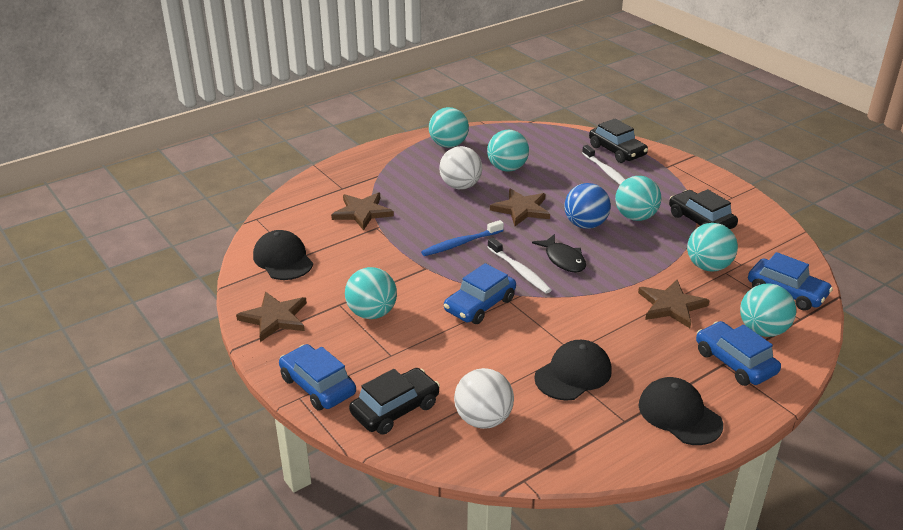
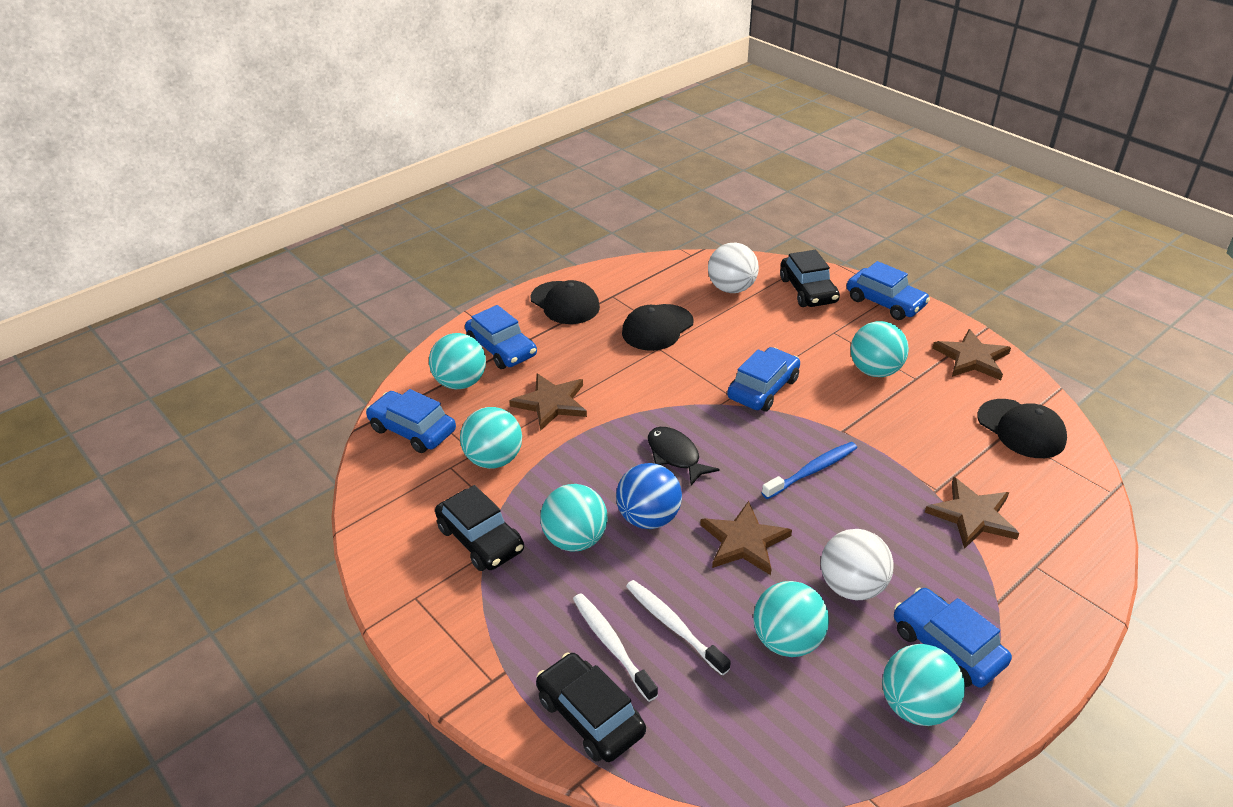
camera: 175 degrees right, 5 degrees up
(395, 409) = (808, 290): black car -> black car turned 60 degrees counterclockwise
(419, 162) = (947, 646): none -> blue car
(519, 271) = (727, 435): white toothbrush -> white toothbrush (673, 626)

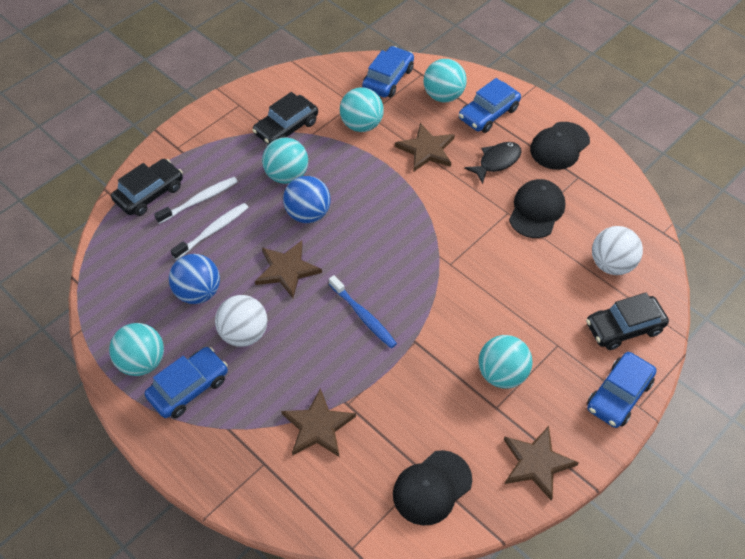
camera: 85 degrees right, 15 degrees up
(657, 328) = (536, 210): black cap -> black cap turned 75 degrees clockwise
(675, 456) = (373, 227): black fish -> black fish (497, 162)
(763, 388) = (463, 286): blue car -> none
(787, 641) = (198, 292): turquoise ball -> blue ball

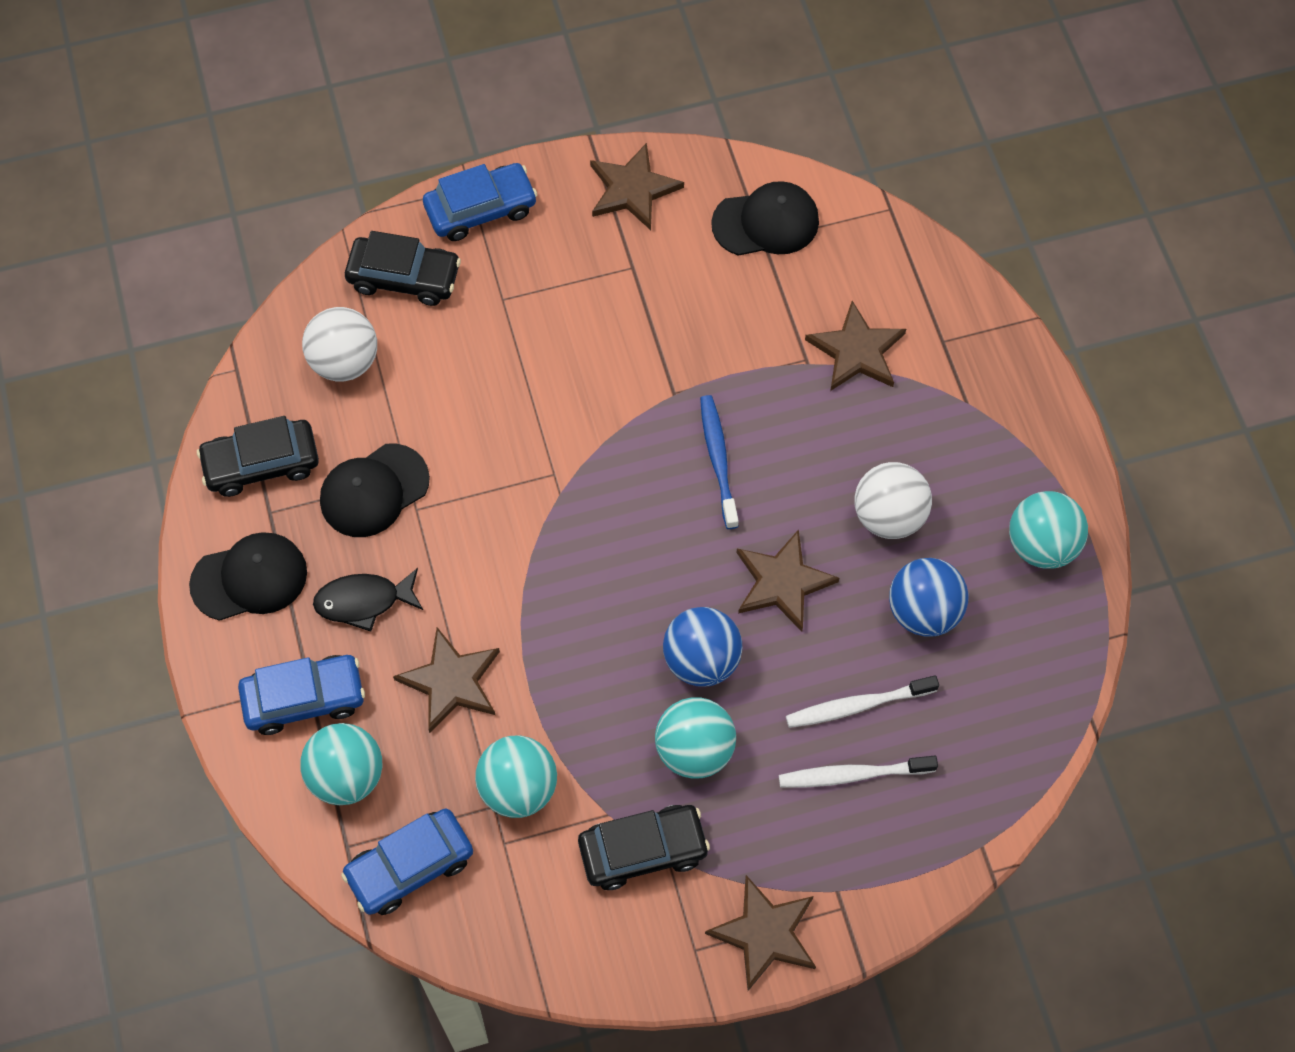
camera: 150 degrees left, 10 degrees up
(149, 193) = (925, 831): black car -> black car (261, 464)
(189, 387) = (994, 478): blue car -> none
(209, 123) = (765, 933): none -> brown star
(502, 374) = (596, 300): turquoise ball -> none

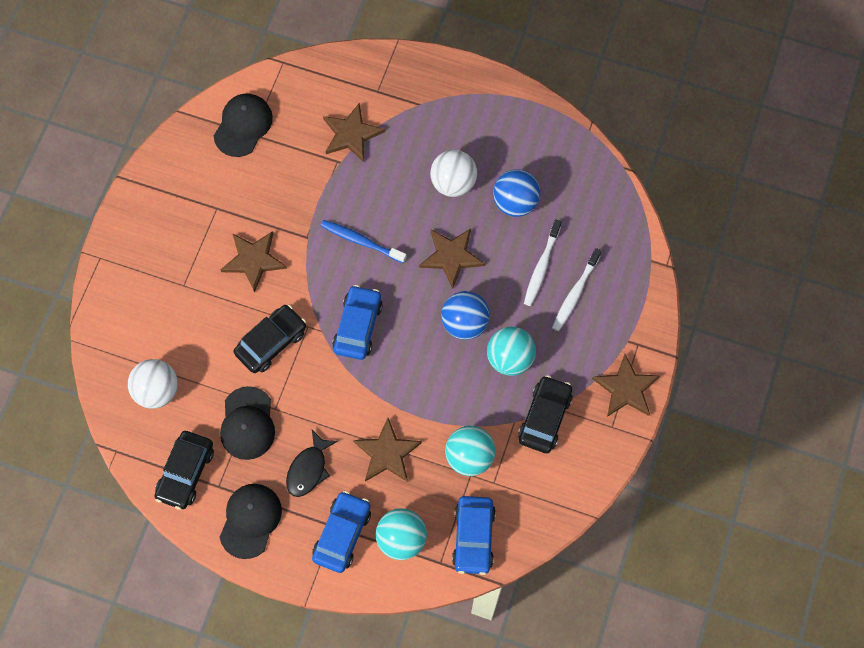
camera: 55 degrees left, 5 degrees up
(404, 277) = (129, 327): black car -> black car (271, 342)
(481, 209) = (119, 260): blue car -> blue car (358, 326)
(632, 189) = (169, 177): brown star -> brown star (253, 260)
(1041, 545) = (520, 125): turquoise ball -> none

